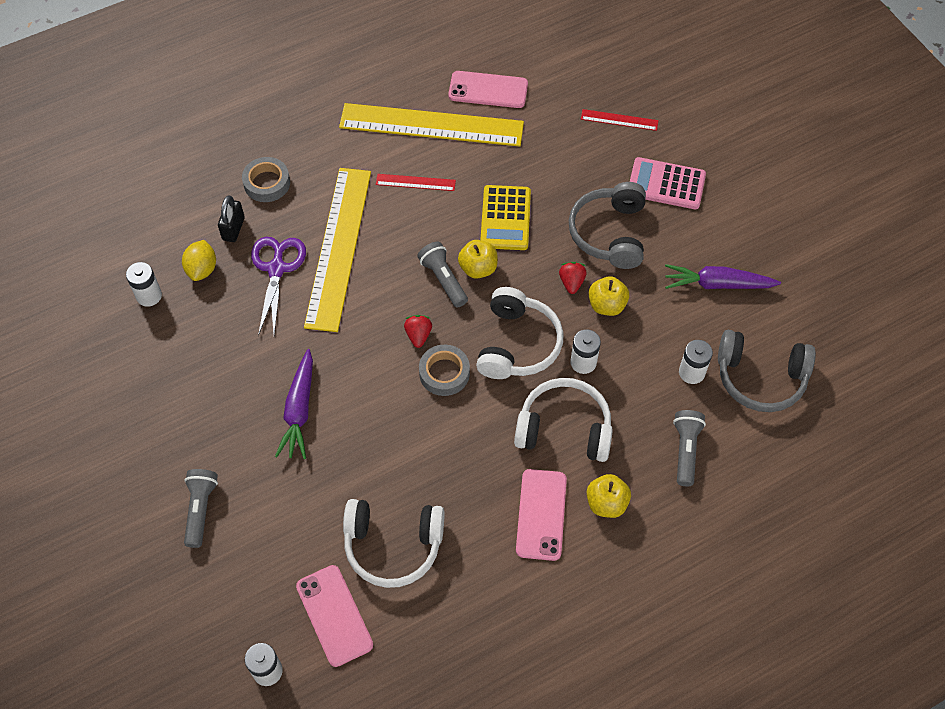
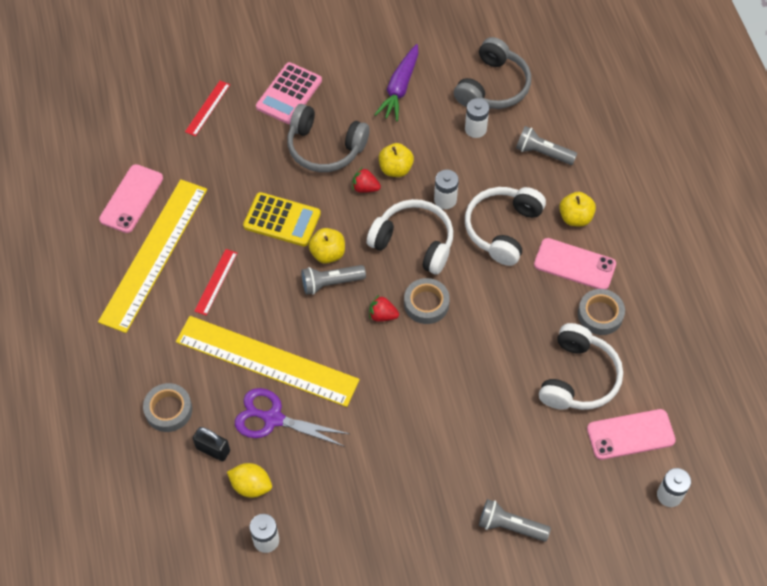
camera: 75 degrees left, 0 degrees up
(299, 410) = (431, 426): purple carrot -> none
(482, 555) = (600, 314): none -> grey tape

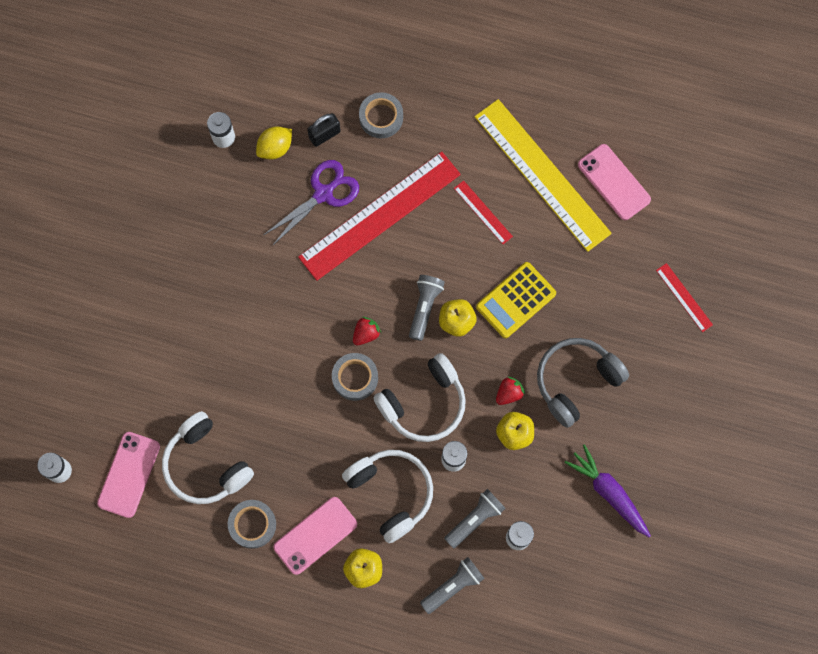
camera: 120 degrees right, 15 degrees up
(267, 360) = (380, 216): yellow ruler -> red ruler
(289, 94) = (660, 382): pink calculator -> none
(493, 86) = (560, 587): grey headphones -> none
(510, 526) = (116, 326): grey flashlight -> grey flashlight (475, 519)

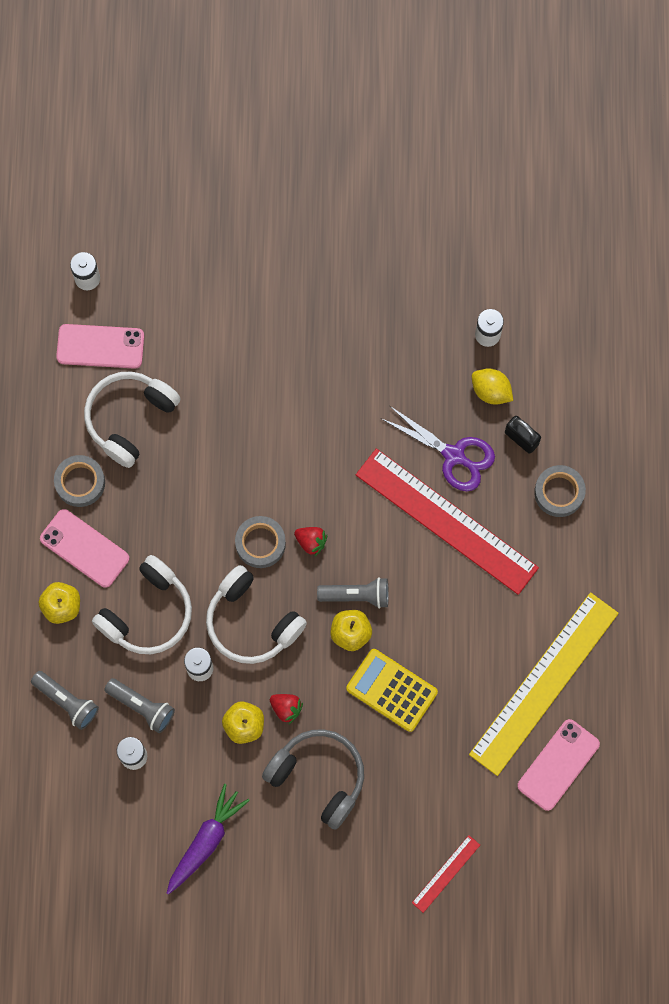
camera: 75 degrees right, 0 degrees up
(483, 212) = (482, 630): red ruler -> none

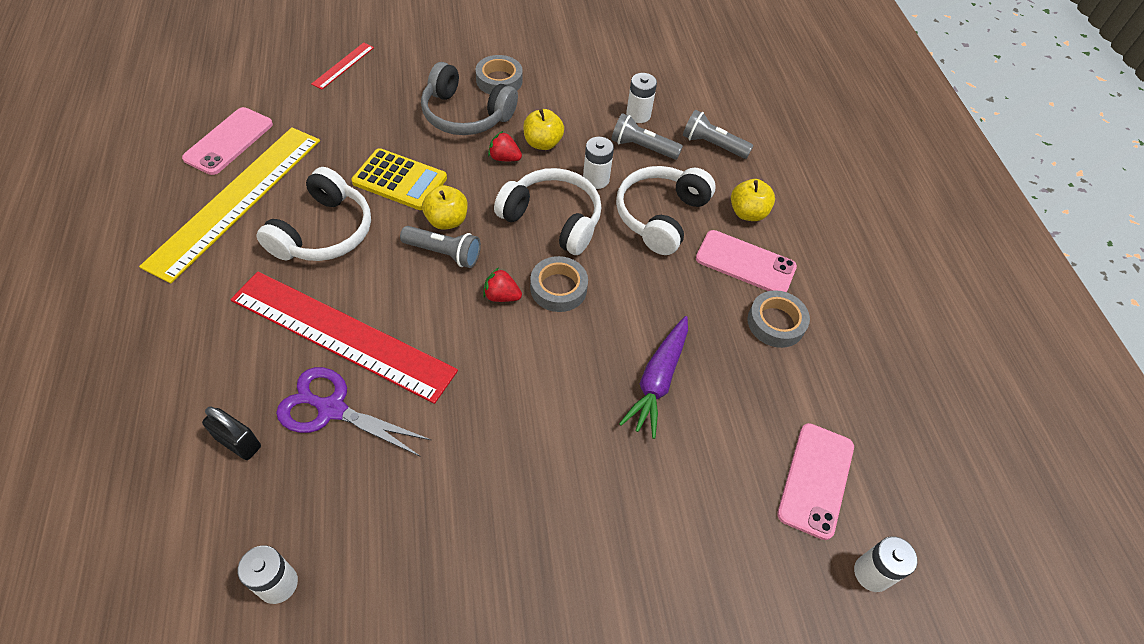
camera: 165 degrees right, 20 degrees down
(100, 346) = (815, 480): pink phone -> pink phone turned 60 degrees counterclockwise
(130, 419) = (746, 397): white headphones -> white headphones (324, 232)
(206, 841) = (559, 69): purple carrot -> purple carrot (657, 380)
(356, 595) = (444, 253): grey flashlight -> grey flashlight turned 150 degrees counterclockwise
(491, 391) = (277, 499): yellow lemon -> none
(559, 492) = (194, 383): grey tape -> grey tape (499, 80)

